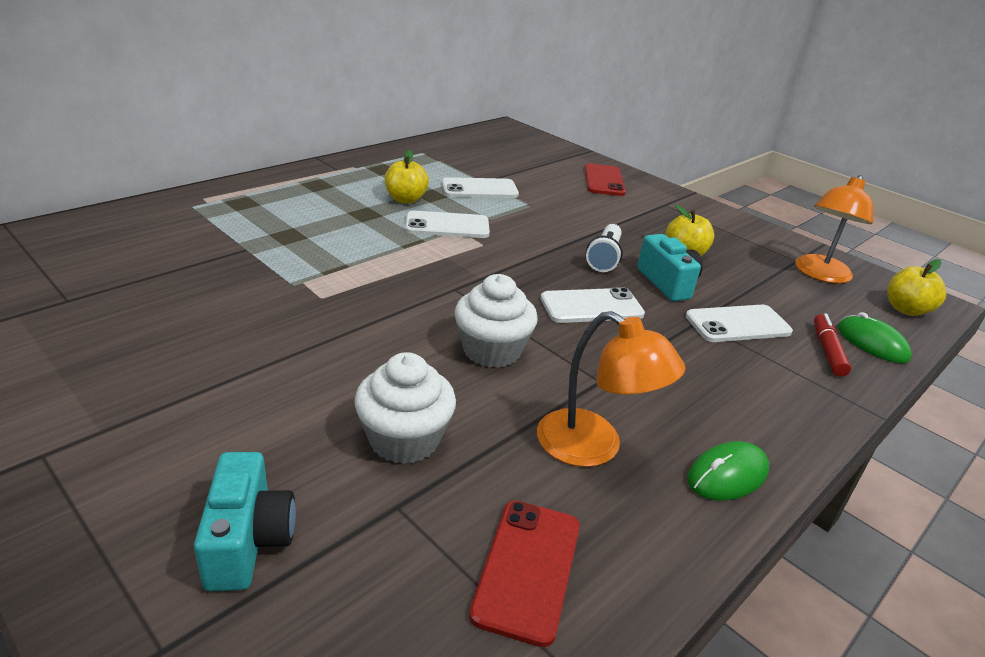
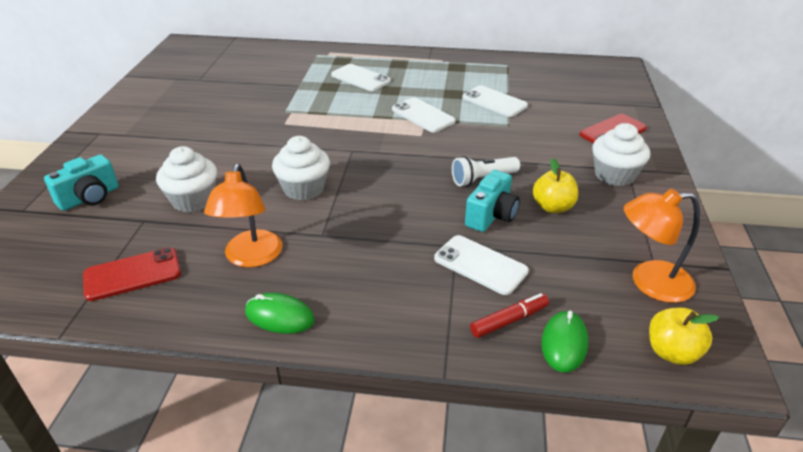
camera: 55 degrees right, 5 degrees up
(405, 199) = (431, 90): yellow apple -> none
(591, 306) = (406, 199): white phone -> white phone (360, 78)
(667, 212) = (614, 175): none -> white cupcake

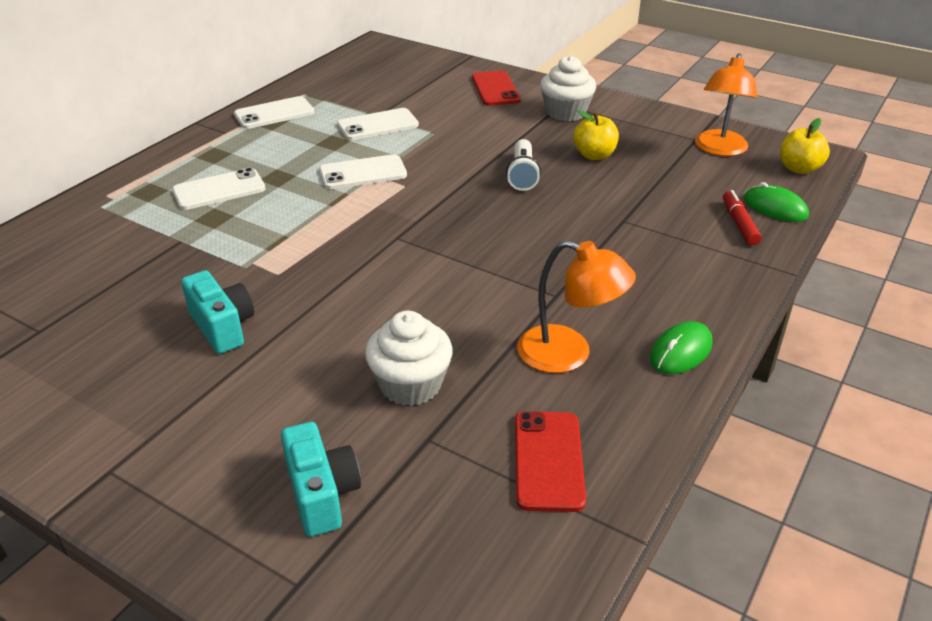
camera: 65 degrees left, 0 degrees up
(304, 189) = (453, 289): white cupcake -> none
(480, 265) = (658, 216): white phone -> white phone (274, 113)
(491, 215) = (587, 188): turquoise camera -> turquoise camera (222, 327)

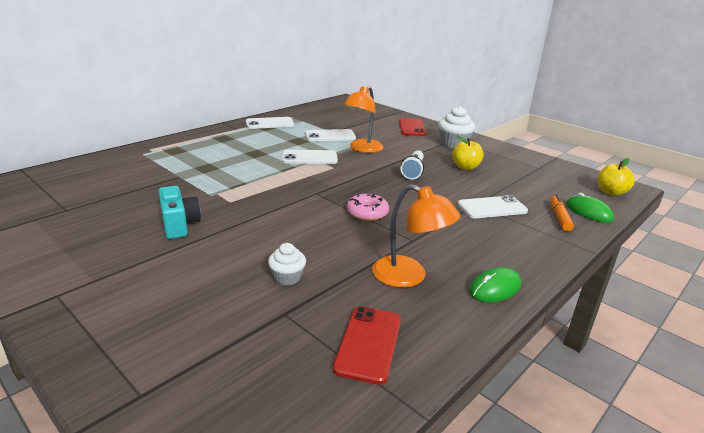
camera: 10 degrees right, 10 degrees down
(219, 190) = (217, 155): white phone -> white phone (492, 208)
(322, 494) = (191, 336): turquoise camera -> none
(410, 385) = (287, 277): white cupcake -> white cupcake, size x0.60
(481, 260) = (367, 213): none -> pink donut
(719, 149) = (554, 175): orange lamp -> orange lamp (362, 149)
(739, 224) = (559, 217): red marker -> orange marker

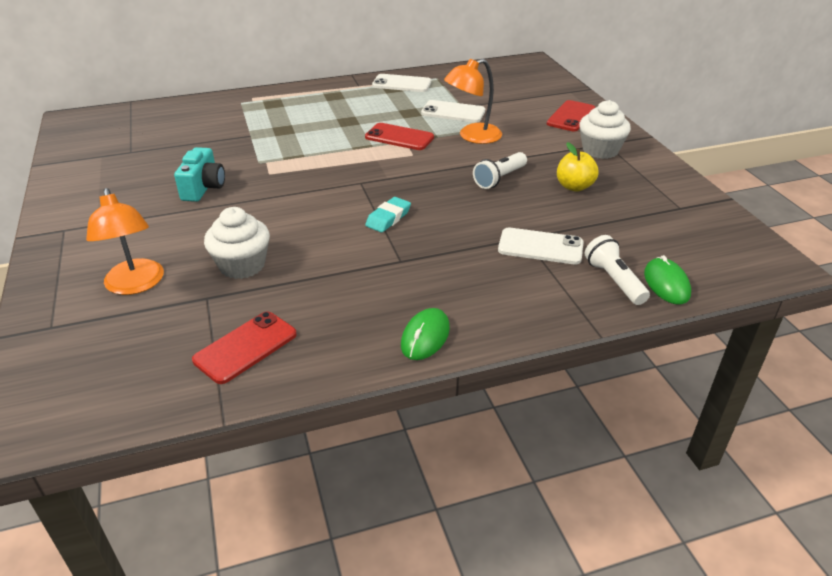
camera: 30 degrees right, 10 degrees up
(287, 277) = (242, 265): white cupcake -> white cupcake, size x1.67
(310, 158) = (399, 137): white phone -> red phone
(367, 213) = (388, 218): pink donut -> turquoise eraser
(409, 277) = (352, 298): orange lamp -> orange lamp (136, 285)
(495, 288) = (425, 337): green mouse -> green mouse turned 60 degrees counterclockwise
(559, 217) = (614, 280): orange marker -> white flashlight
(611, 192) = (742, 266): yellow apple -> none

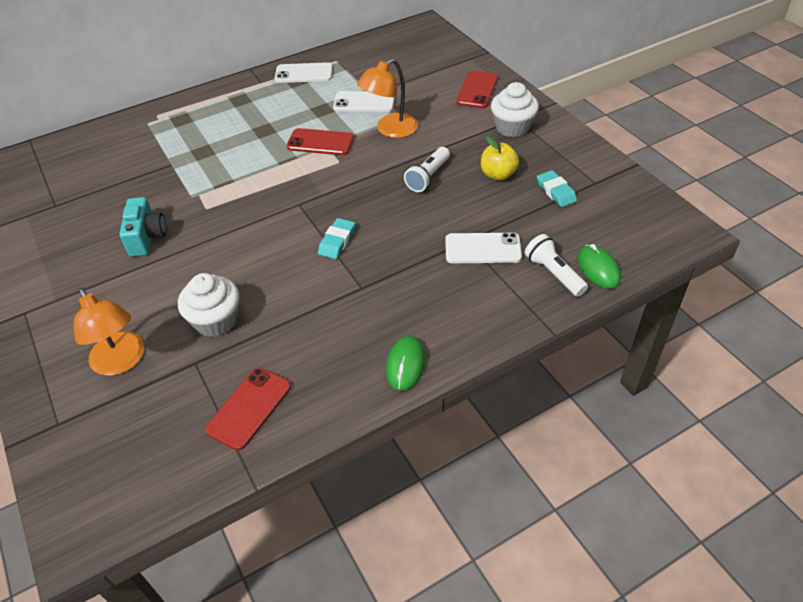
camera: 10 degrees left, 10 degrees up
(634, 209) = (556, 191): none -> turquoise eraser

